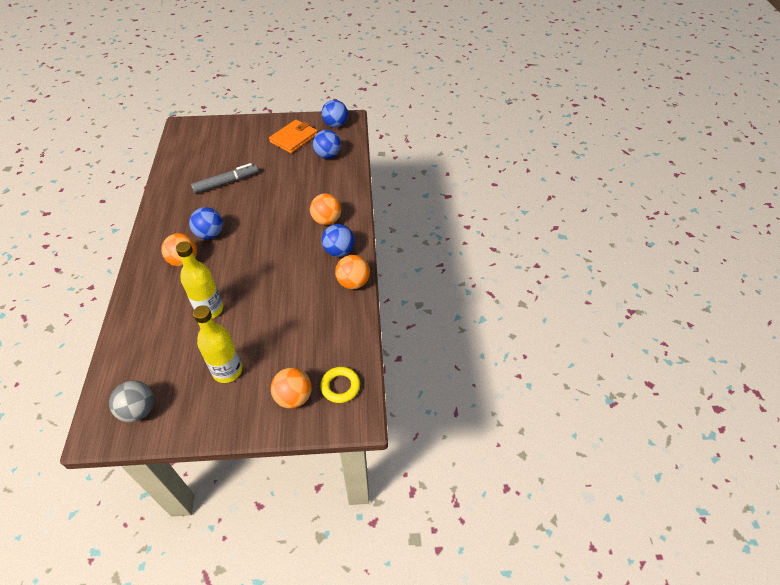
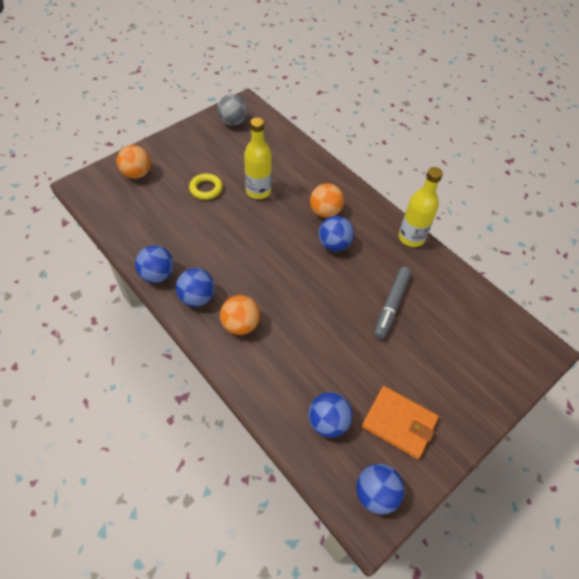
camera: 140 degrees right, 5 degrees up
(227, 371) = (200, 164): yellow bottle -> yellow bottle (411, 238)
(294, 138) = (399, 423): orange wallet -> orange wallet turned 60 degrees counterclockwise
(340, 386) = (107, 195): yellow ring -> yellow ring (206, 189)
(353, 283) = (157, 274): orange ball -> blue ball

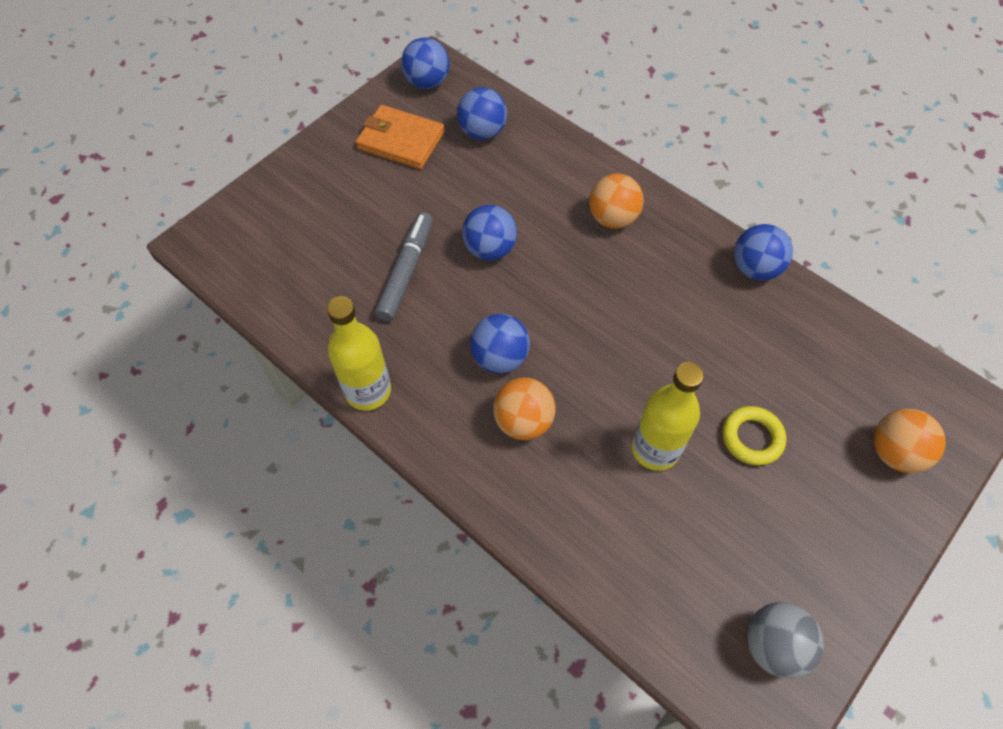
camera: 175 degrees right, 5 degrees up
(197, 297) = (684, 245): blue ball -> blue ball (490, 249)

